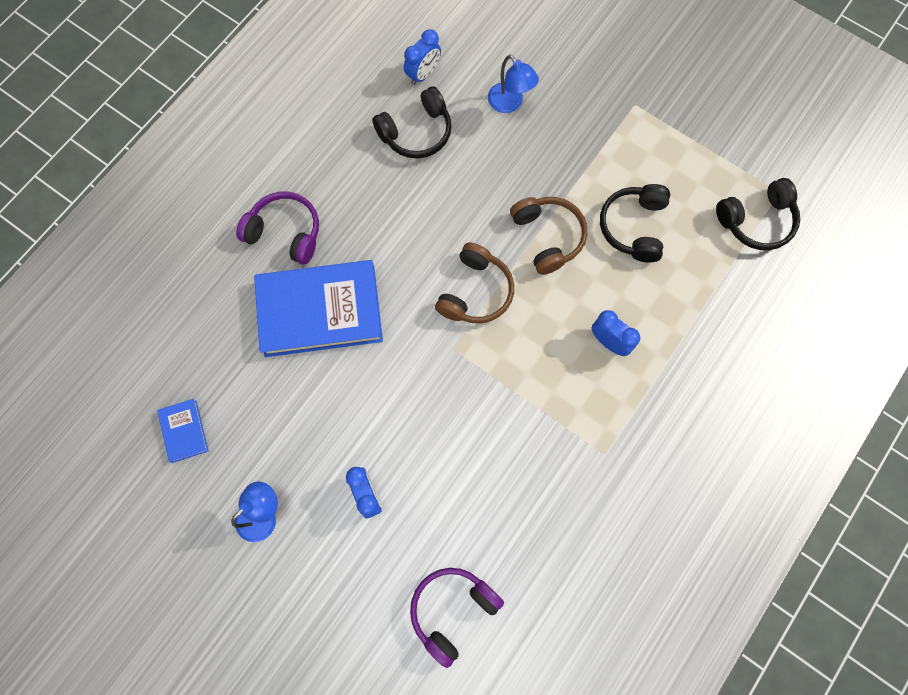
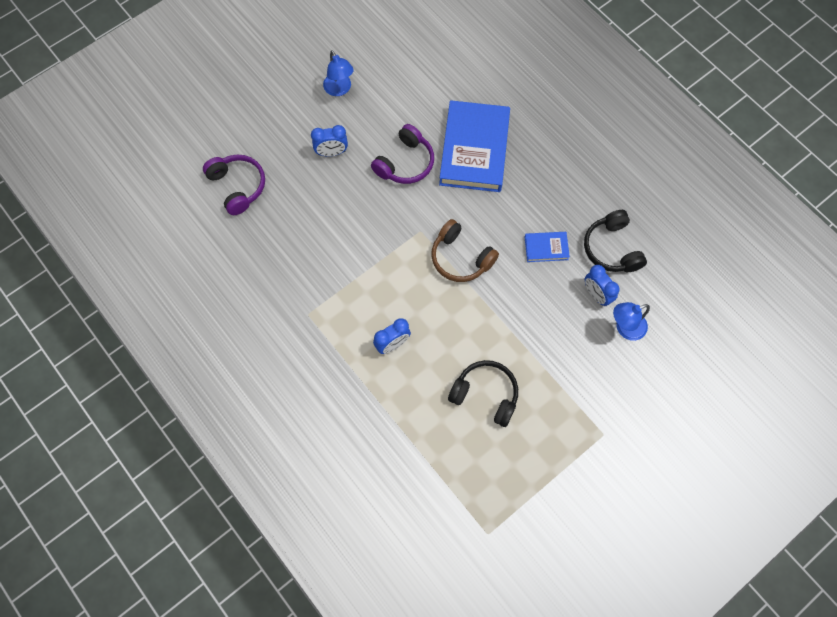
camera: 105 degrees right, 5 degrees down
(184, 431) = (410, 54): blue book -> blue book (546, 248)
(285, 232) = (544, 139): purple headphones -> purple headphones (405, 163)
(423, 74) = (667, 266): blue clock -> blue clock (596, 295)
(548, 237) = (493, 324): brown headphones -> none
(756, 221) = (465, 502): black headphones -> none

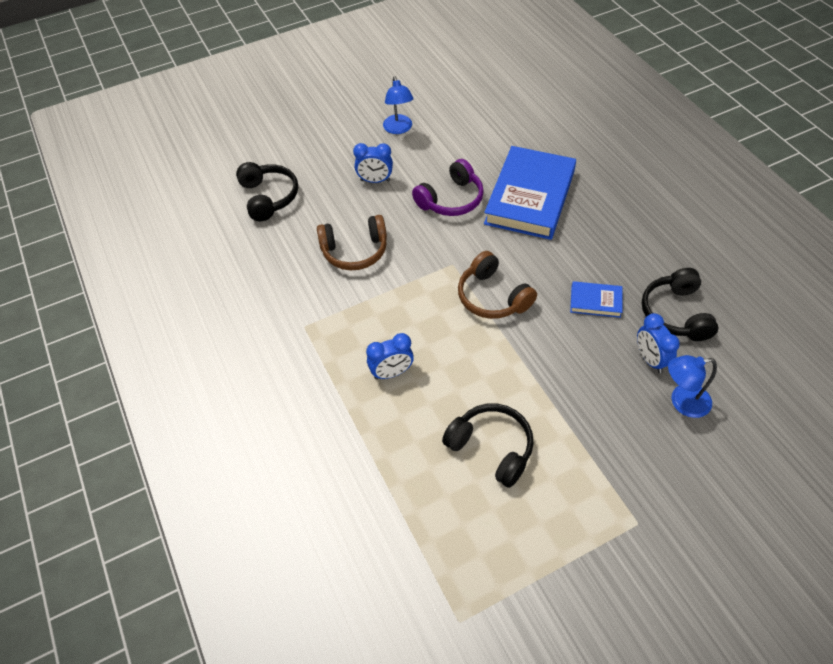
camera: 15 degrees right, 15 degrees down
(237, 186) = (268, 197): purple headphones -> black headphones
(332, 231) = (355, 251): none -> brown headphones

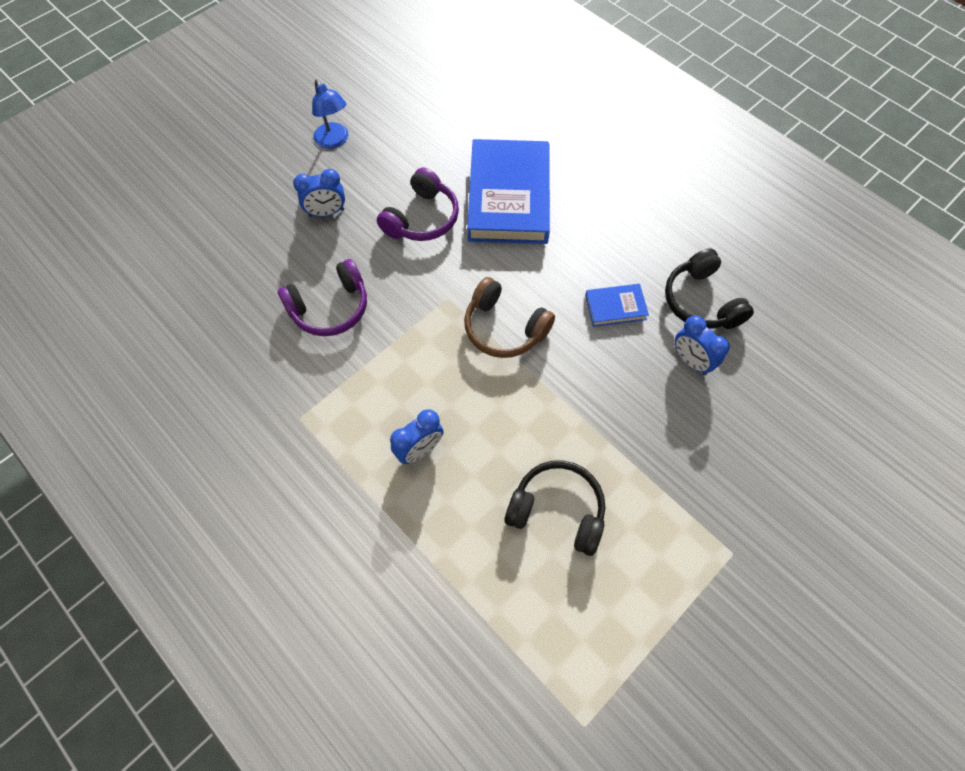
camera: 20 degrees left, 10 degrees up
(268, 197) = (203, 262): black headphones -> none
(355, 251) = (330, 308): brown headphones -> purple headphones
(682, 402) = (736, 402): blue lamp -> none

